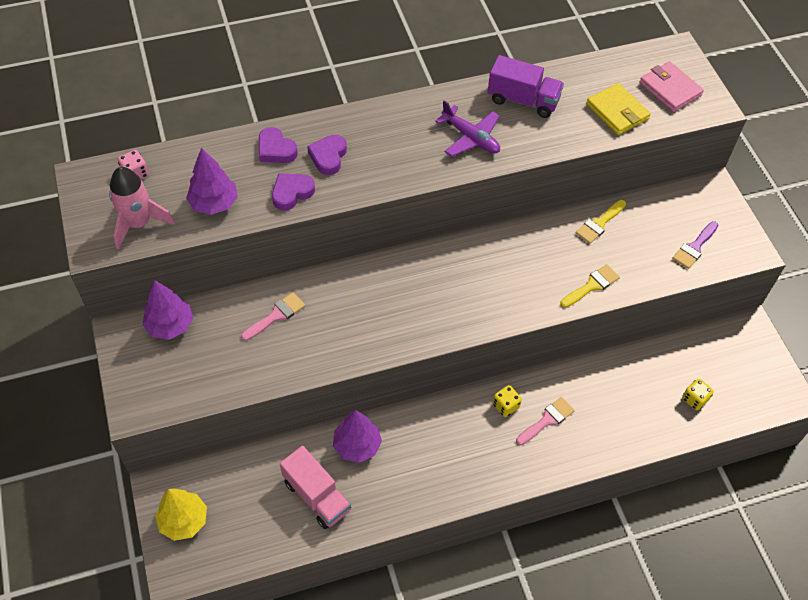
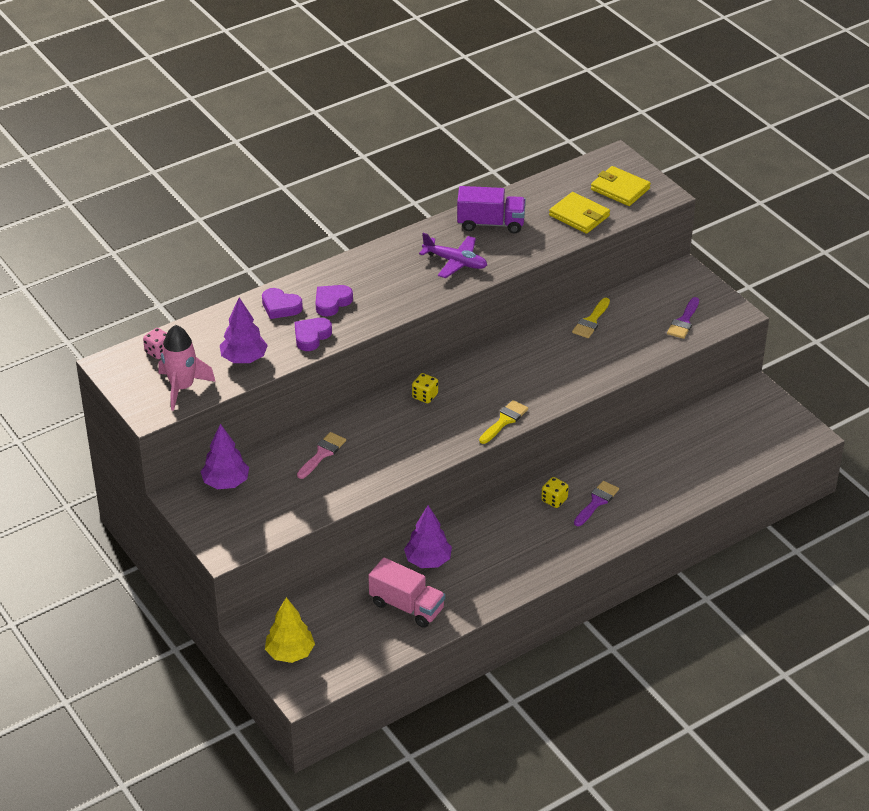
camera: 15 degrees left, 15 degrees down
(328, 157) = (332, 302): purple heart -> purple heart turned 45 degrees clockwise
(547, 420) = (596, 502): pink brush -> purple brush
(592, 285) = (602, 369): yellow brush -> yellow brush (504, 421)
(670, 89) = (620, 189): pink wallet -> yellow wallet
(694, 399) = (725, 456): yellow dice -> yellow dice (425, 396)

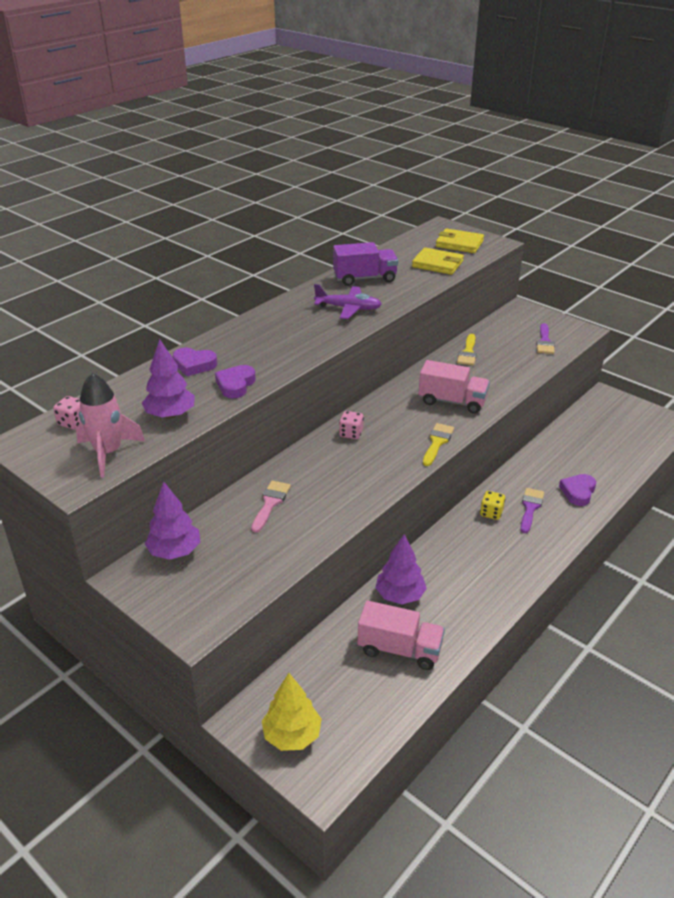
camera: 15 degrees left, 5 degrees down
(332, 302) = (245, 354): purple heart -> purple heart (578, 492)
(425, 396) = (351, 433): yellow dice -> pink dice
(543, 378) = (452, 401): none -> pink truck

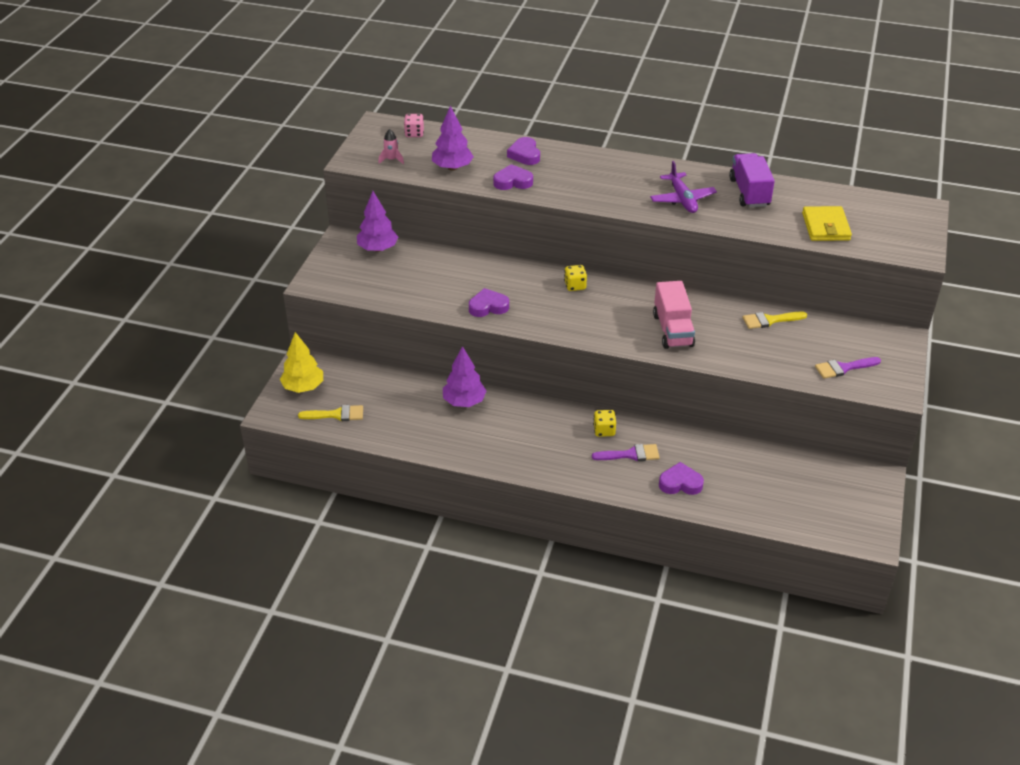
camera: 65 degrees right, 5 degrees up
(108, 453) = (391, 160): pink rocket -> pink rocket, size x0.50
(270, 503) = (456, 273): pink brush -> none
(345, 498) = (488, 306): none -> purple heart
(351, 433) = (575, 286): pink dice -> yellow dice
(365, 278) = (749, 192): purple truck -> purple truck turned 150 degrees counterclockwise
(399, 649) = (407, 417): pink truck -> none
(437, 442) = (600, 336): yellow brush -> yellow brush (336, 414)
(459, 244) = (890, 229): yellow wallet -> none

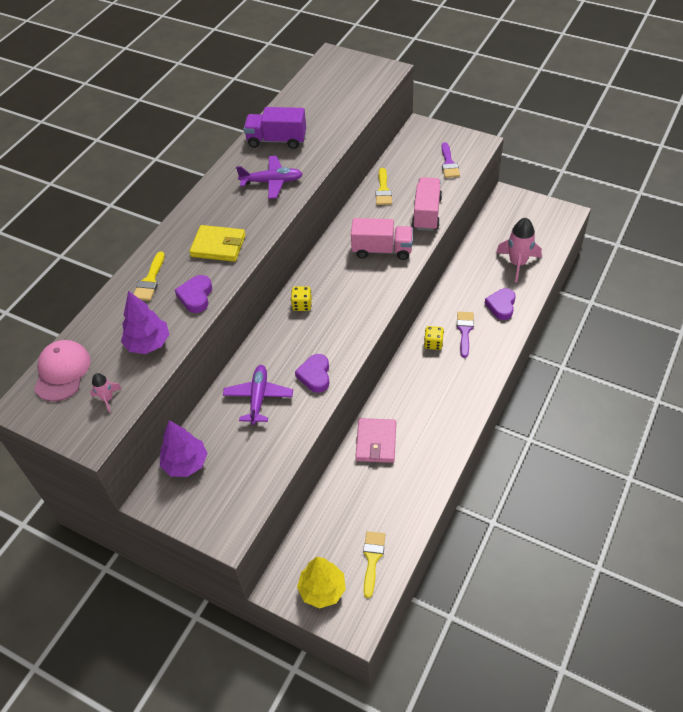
camera: 75 degrees left, 10 degrees up
(414, 133) = (62, 372): pink dice -> pink cap
(454, 276) = (258, 397): none -> purple plane
(464, 401) = (376, 442): purple tree -> pink wallet
(525, 154) = (150, 280): purple heart -> yellow brush
(745, 358) = (427, 213): none -> pink truck
(757, 494) = (517, 263): none -> pink rocket
(825, 227) = (340, 108): yellow wallet -> yellow wallet (218, 246)

